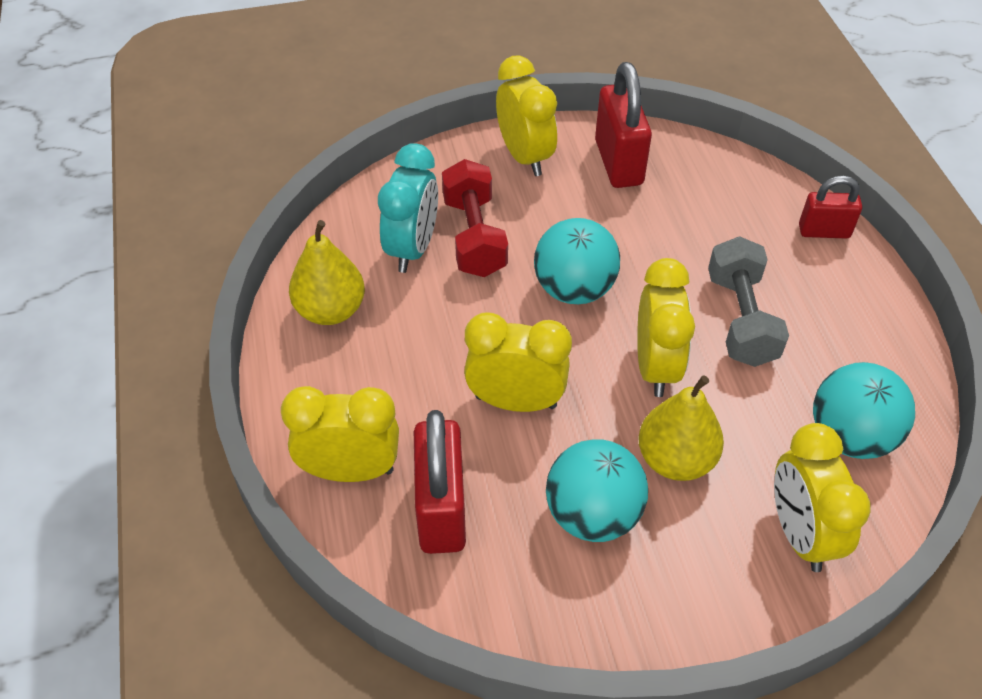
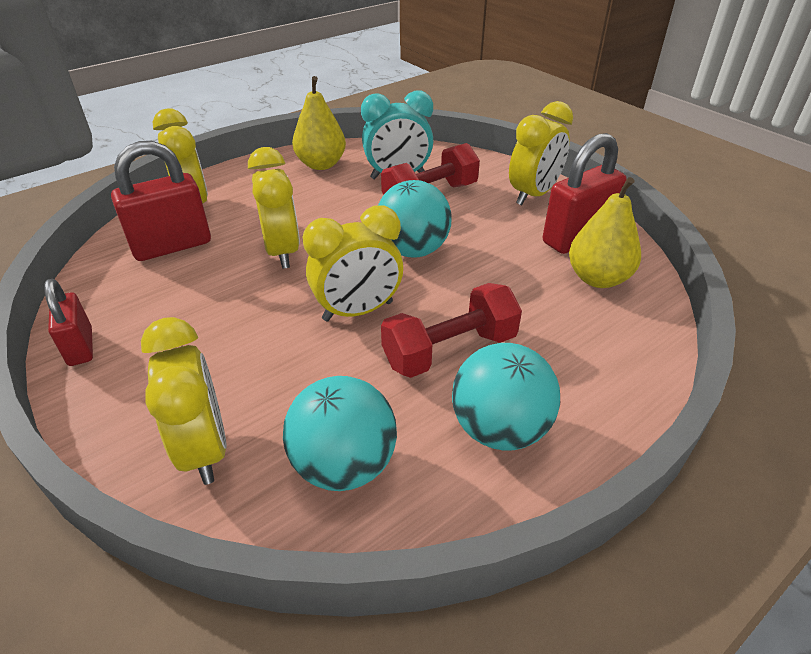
camera: 65 degrees right, 10 degrees down
(592, 514) = (188, 314): turquoise ball -> turquoise ball (499, 429)
(675, 459) = (261, 346): yellow pear -> yellow pear (597, 278)
(741, 319) = (450, 350): grey dumbbell -> red dumbbell
(800, 533) = (204, 448): yellow clock -> yellow clock turned 105 degrees clockwise
(824, 231) = (623, 385): red padlock -> red padlock (80, 347)

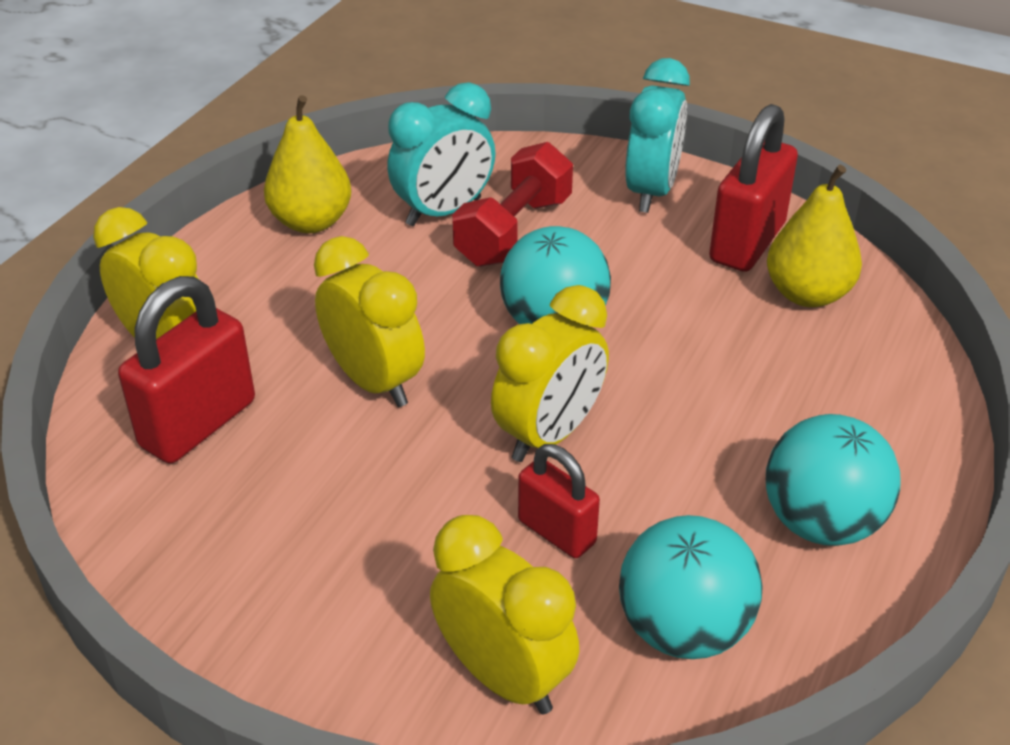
camera: 25 degrees left, 0 degrees up
(80, 347) = (208, 616): red padlock -> red padlock (556, 532)
(450, 350) = (700, 448): red dumbbell -> none
(533, 195) = (651, 192): yellow clock -> turquoise clock

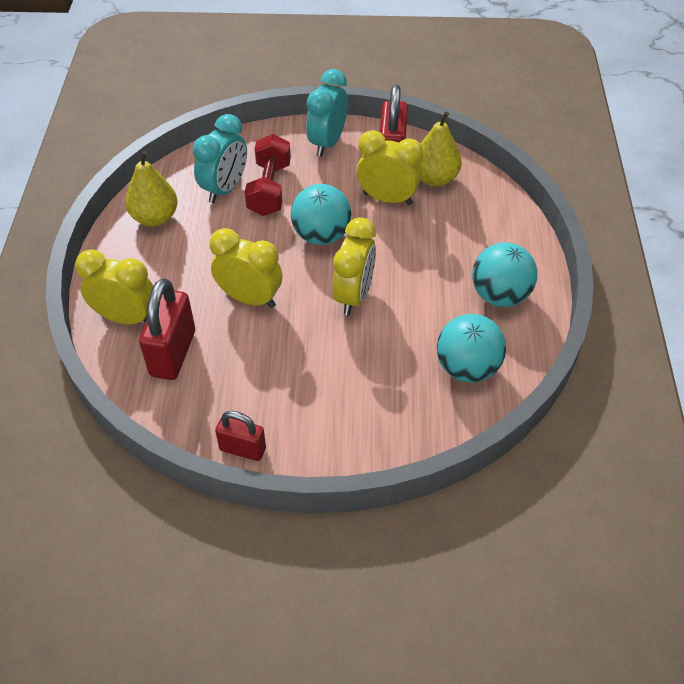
camera: 25 degrees left, 10 degrees up
(503, 676) = (401, 420): yellow clock -> yellow clock (387, 199)
(556, 532) = (386, 343): red padlock -> red padlock (242, 449)
(651, 192) = (327, 143): turquoise clock -> turquoise clock turned 150 degrees counterclockwise

